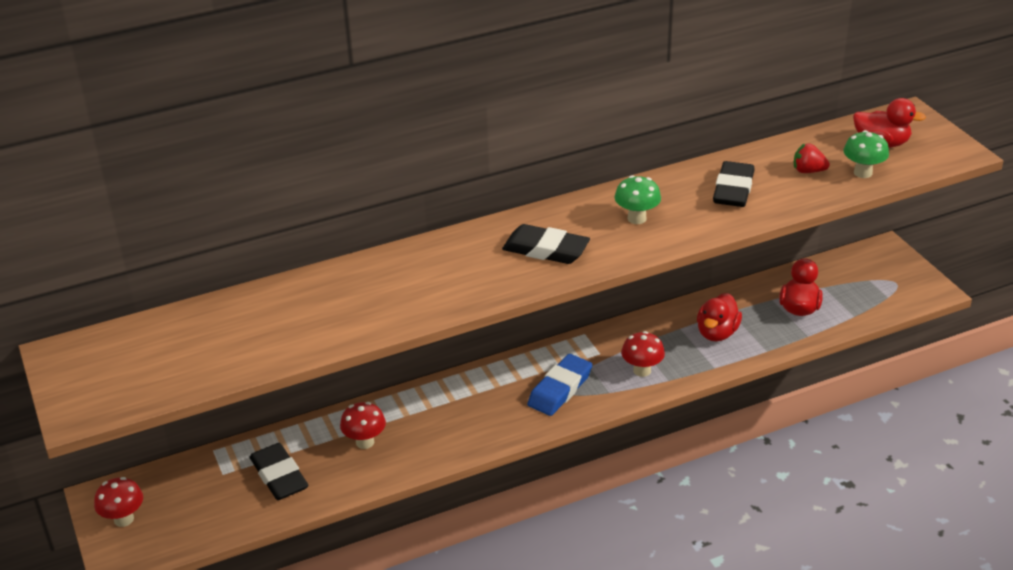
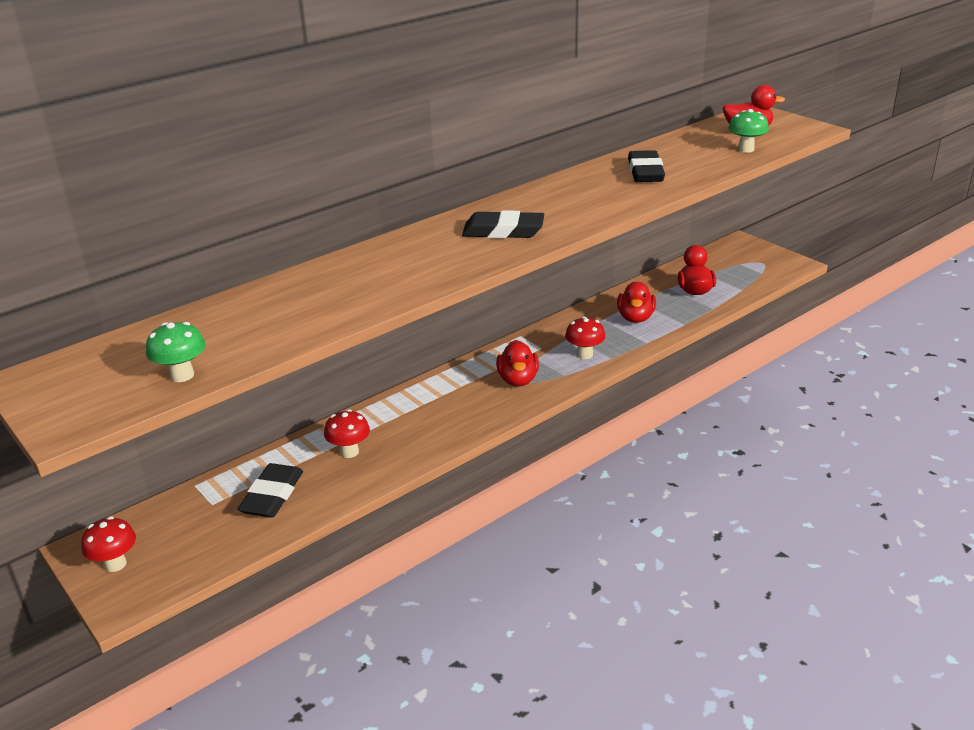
camera: 15 degrees left, 5 degrees down
(279, 476) = (272, 495): black eraser -> black eraser turned 60 degrees clockwise
(560, 389) = (518, 380): blue eraser -> red duck
(637, 218) = (573, 200): green mushroom -> green mushroom (182, 375)
(808, 171) = (700, 153): red strawberry -> none

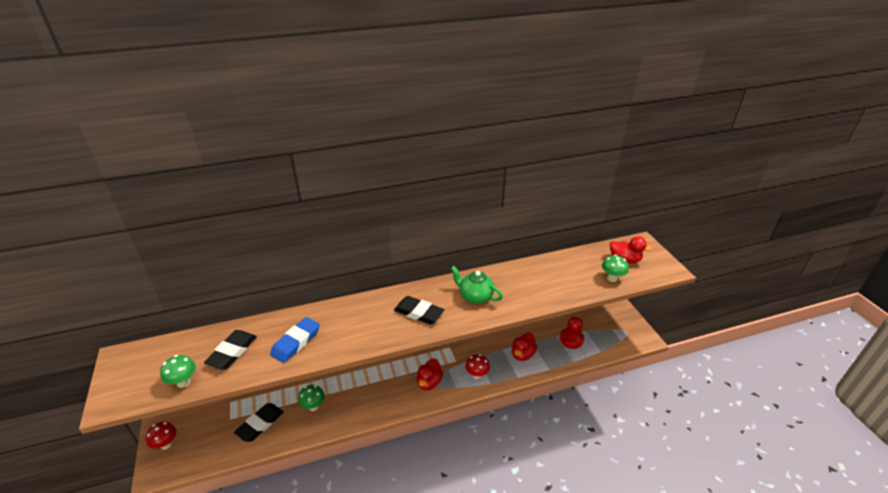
camera: 20 degrees right, 5 degrees up
(336, 297) = (296, 342): none -> blue eraser
(349, 452) = (313, 406): red mushroom -> green mushroom
(572, 200) = (475, 296): none -> green teapot
(645, 172) = (535, 282): black eraser -> black eraser (232, 352)

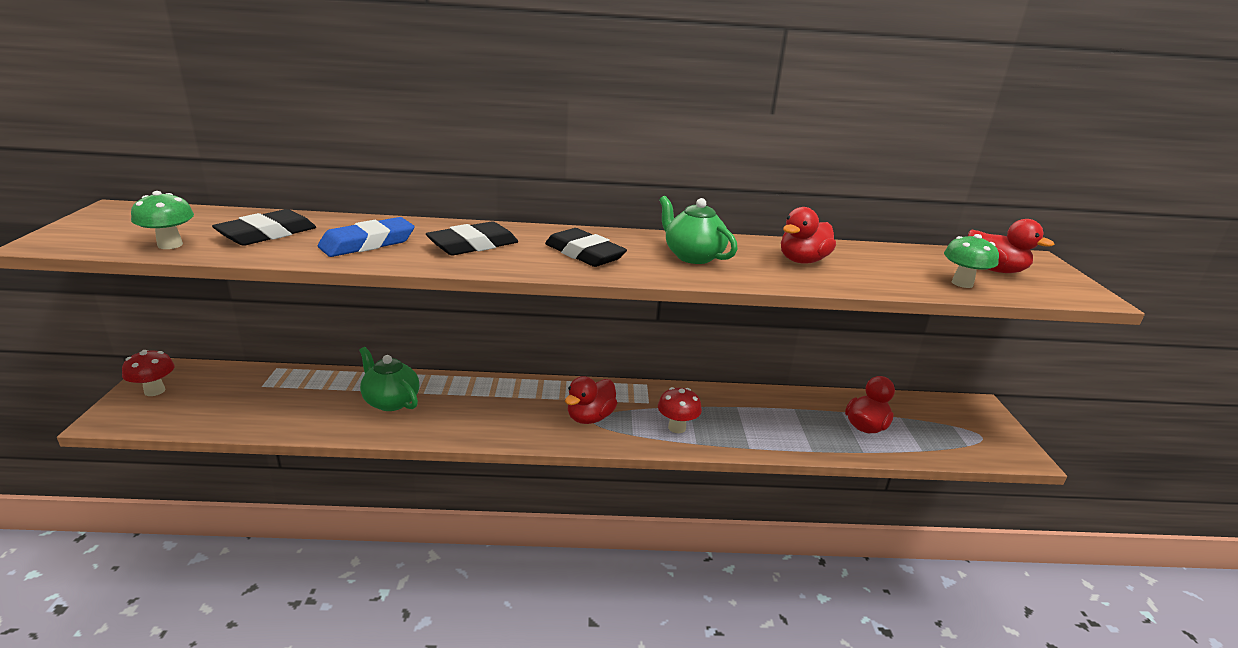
camera: 15 degrees right, 10 degrees down
(260, 424) = (299, 402): black eraser -> black eraser (473, 245)
(313, 406) = (391, 401): green mushroom -> green teapot
(522, 354) = (770, 421): red duck -> red duck (802, 261)

